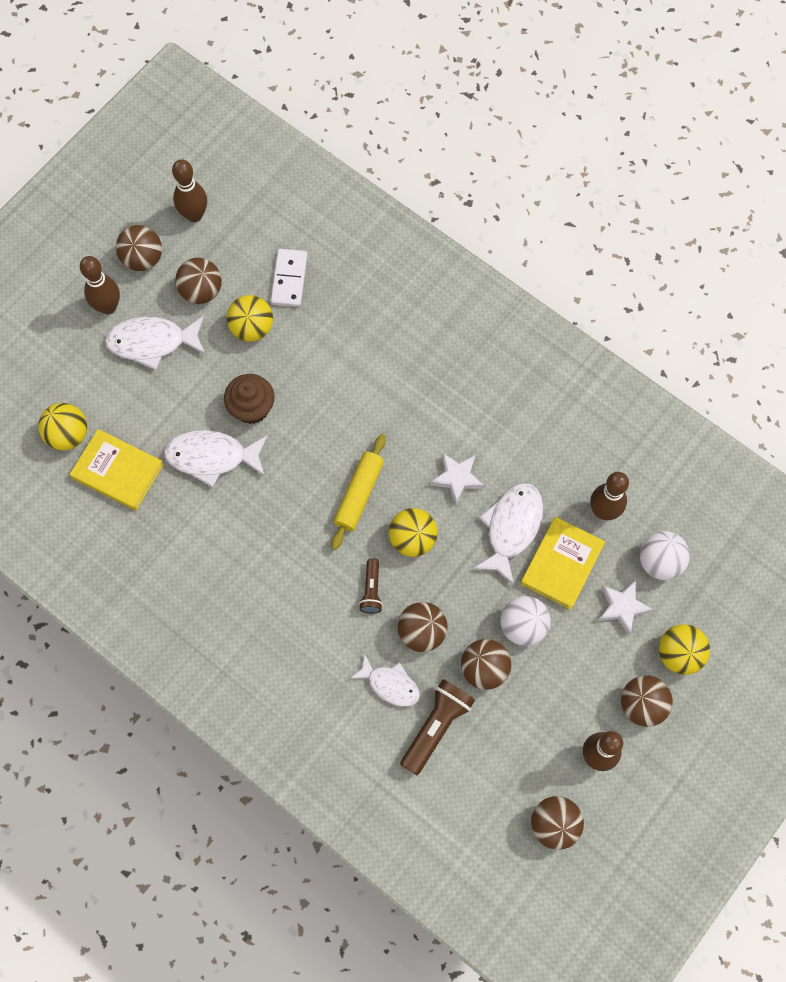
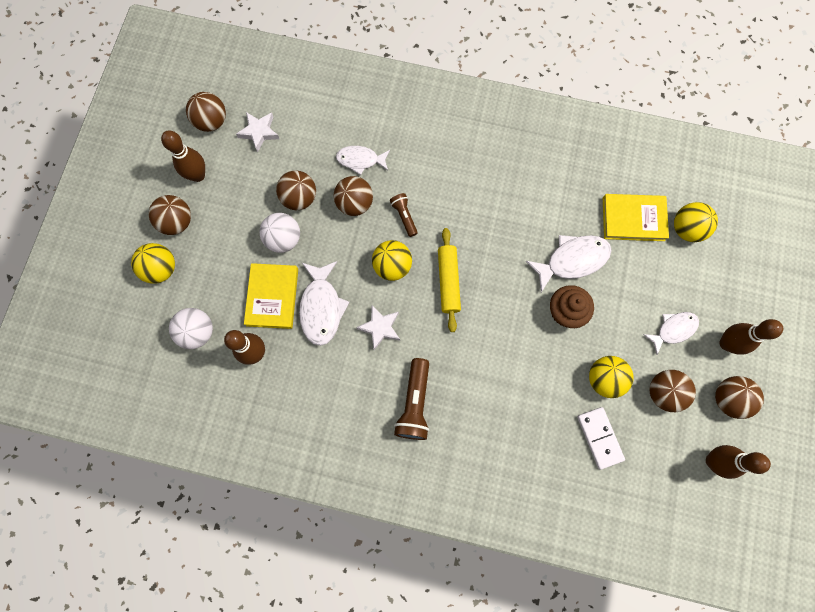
camera: 155 degrees right, 5 degrees up
(152, 342) = (673, 330): white fish -> white fish, size x0.66
(436, 727) = (316, 147): brown flashlight -> brown flashlight (414, 403)
(622, 607) = (215, 285): white star -> white star (259, 132)

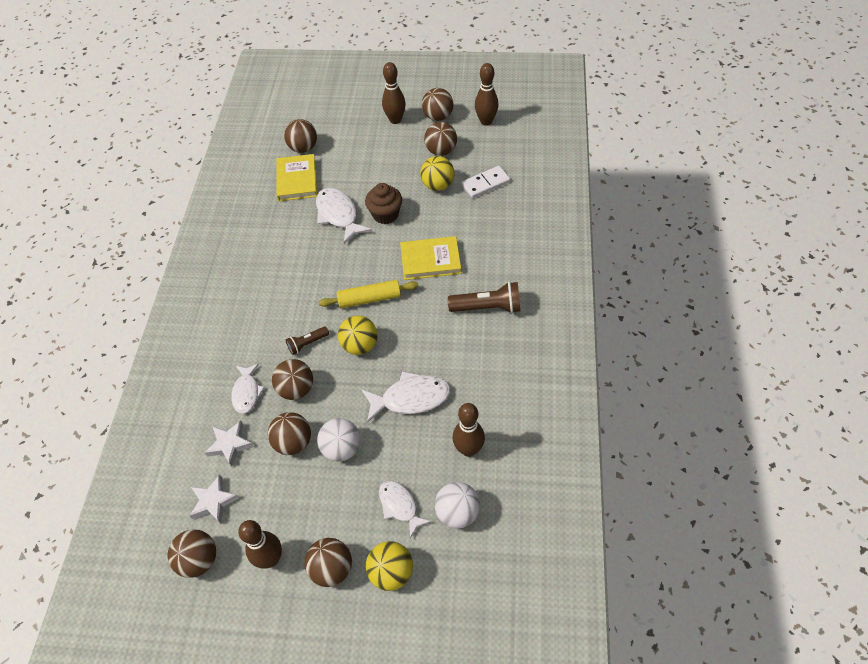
camera: 95 degrees left, 20 degrees down
(272, 297) = (407, 446): yellow book -> yellow book (430, 260)
(380, 328) = (423, 345): white star -> white star (230, 444)
(673, 330) = (389, 149): white fish -> white fish (400, 506)
(686, 229) = (303, 148): yellow ball -> brown ball

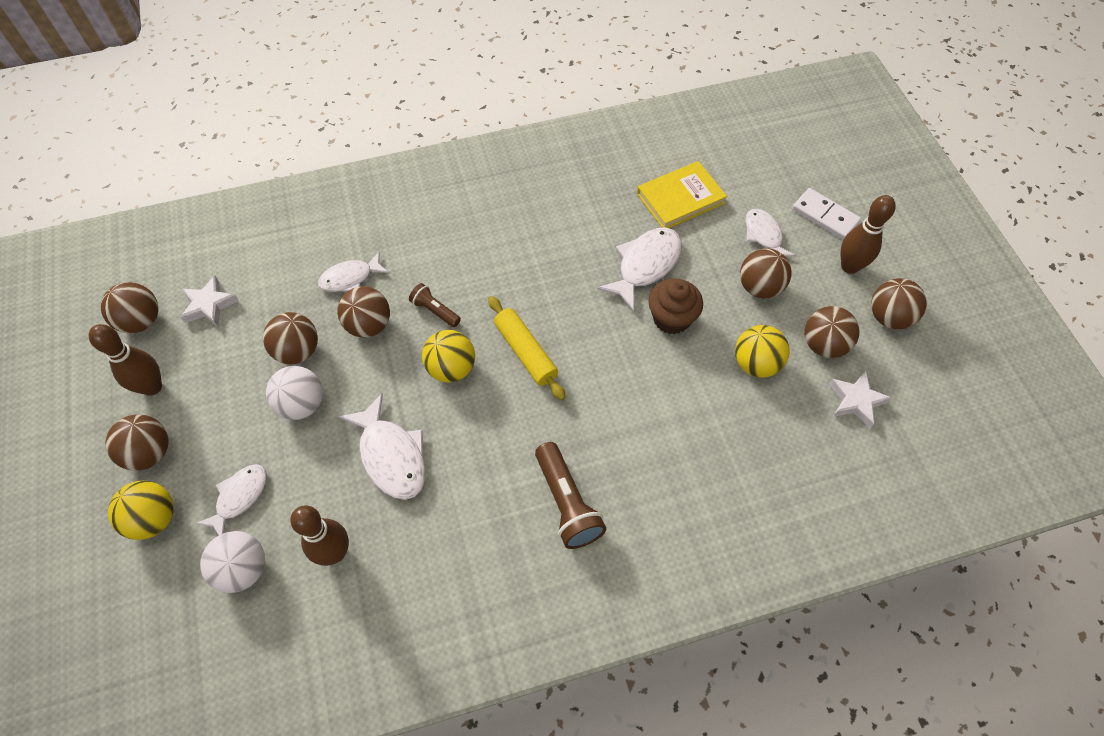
camera: 65 degrees right, 5 degrees up
(230, 444) = (280, 291): white star -> white star (856, 401)
(303, 148) = (737, 183): brown ball -> brown ball (759, 287)
(350, 150) = (764, 235): none -> white fish
(430, 260) = (617, 401): yellow book -> none
(485, 183) = (792, 425): white domino -> white domino (825, 216)
(486, 121) = (919, 385): brown bowling pin -> none

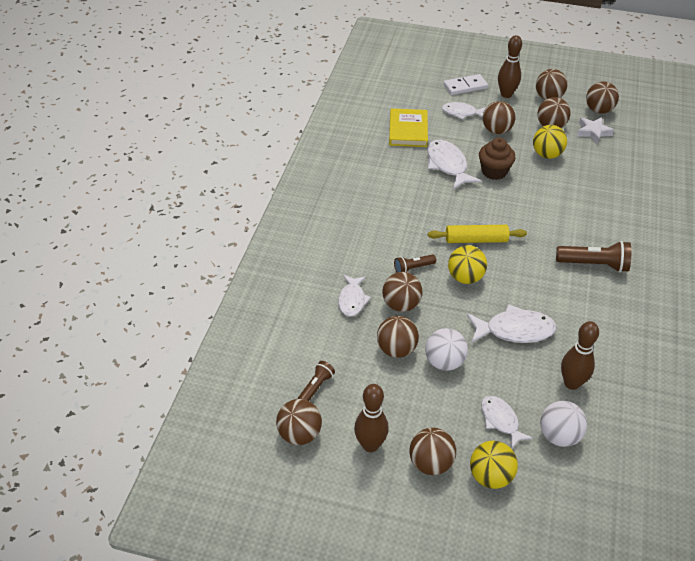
camera: 60 degrees left, 15 degrees down
(209, 305) = (316, 387): white star -> brown flashlight
(916, 389) = (598, 110): none -> brown ball

